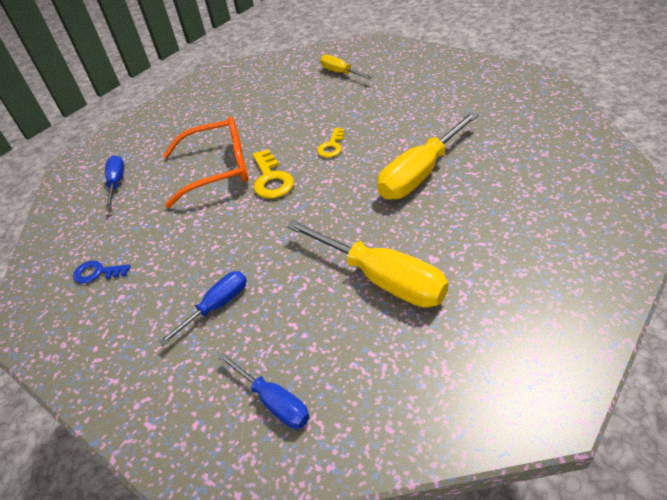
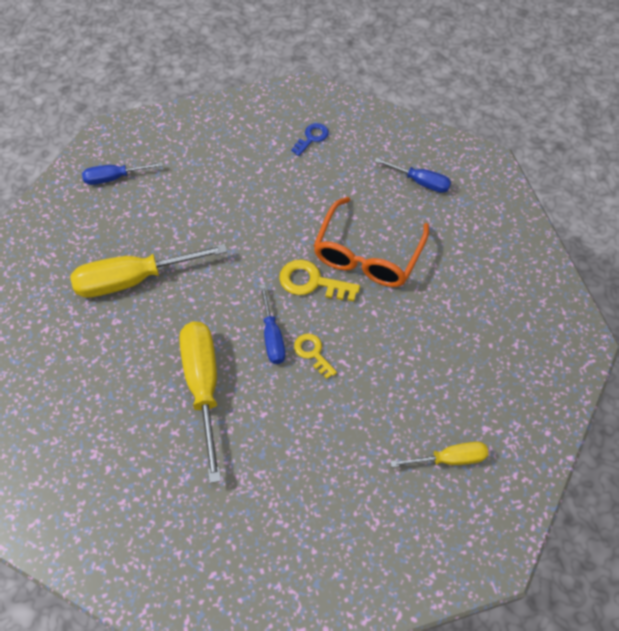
camera: 120 degrees right, 15 degrees up
(217, 306) = (210, 185): blue screwdriver -> blue screwdriver (272, 337)

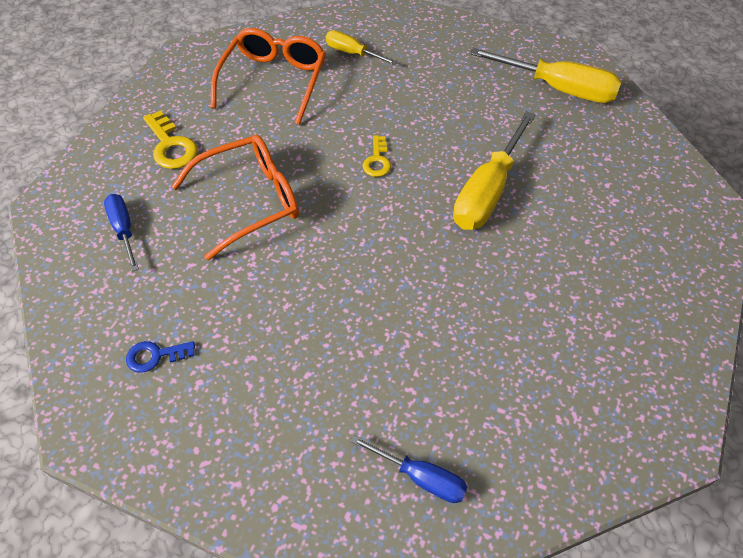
camera: 140 degrees left, 5 degrees down
(132, 280) = (487, 325): yellow screwdriver -> yellow screwdriver (559, 89)
(272, 337) = (398, 191): blue screwdriver -> none
(312, 282) = (321, 211): yellow key -> yellow key (171, 146)
(476, 370) = (274, 81): none -> orange glasses

